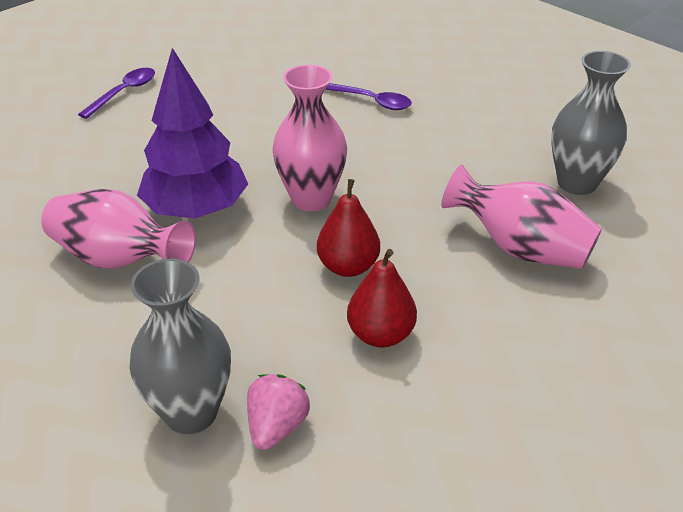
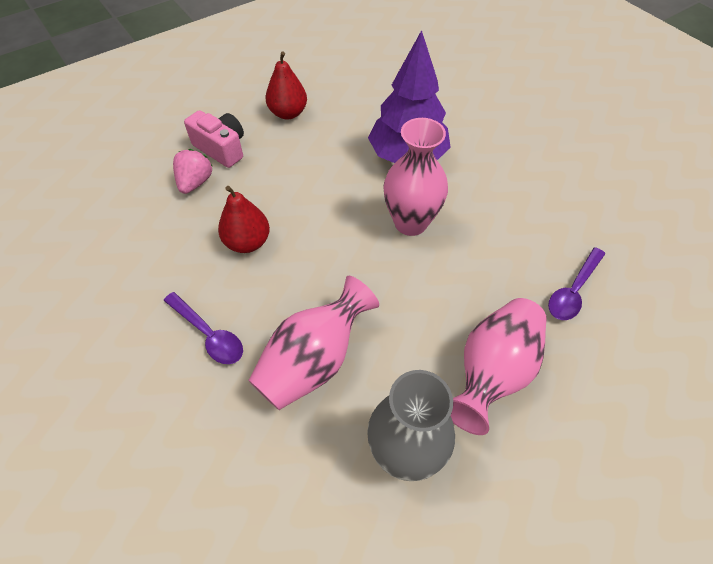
camera: 100 degrees right, 15 degrees up
(119, 259) = (361, 120): pink vase -> pink vase (492, 372)
(124, 93) = (575, 119): purple spoon -> purple spoon (209, 334)
(191, 412) = (221, 148): grey vase -> pink camera
(276, 426) = (195, 182): pink strawberry -> pink strawberry turned 105 degrees counterclockwise
(348, 266) = (322, 235): red pear -> red pear (288, 113)

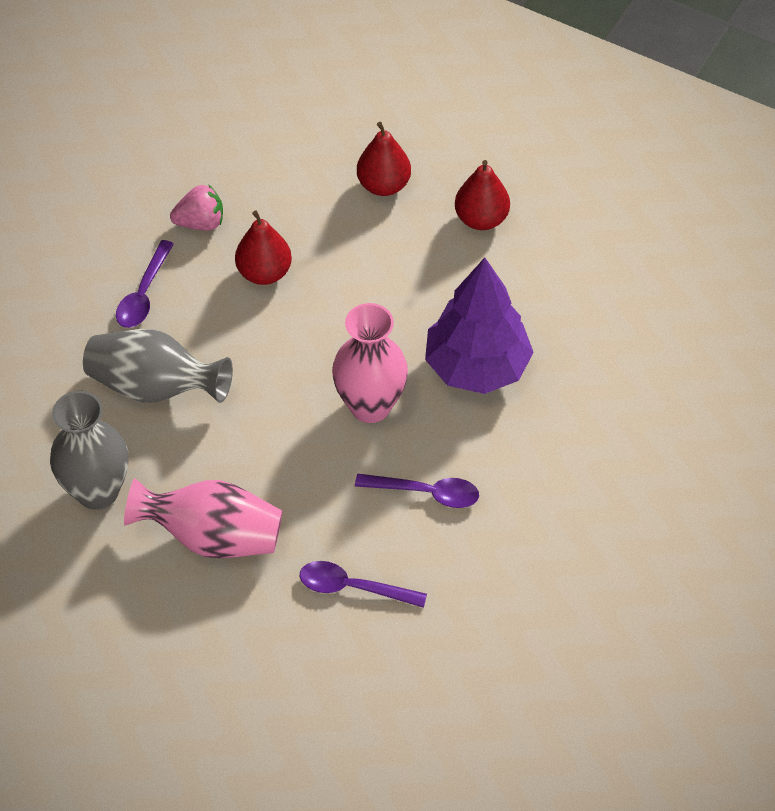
camera: 65 degrees right, 0 degrees up
(195, 182) = (320, 188): pink strawberry -> pink strawberry (200, 223)
(221, 148) = (383, 185): pink camera -> red pear
(313, 361) = (155, 387): pink vase -> grey vase
(502, 218) = (426, 493): none -> purple spoon

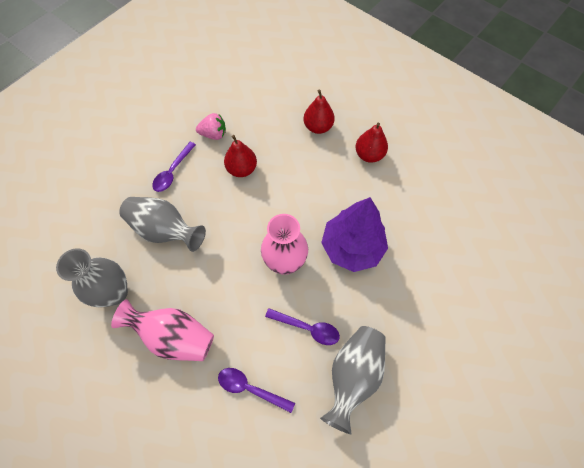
camera: 10 degrees right, 10 degrees up
(510, 545) = (353, 375): none -> grey vase

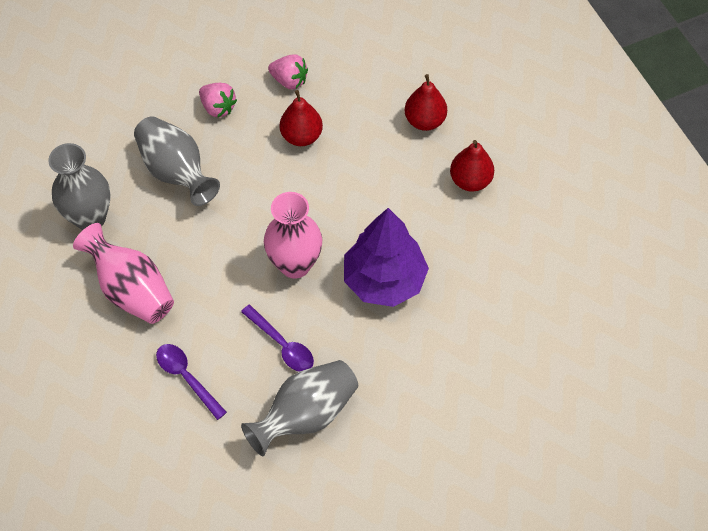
camera: 25 degrees right, 5 degrees down
(173, 172) = (218, 107): purple spoon -> pink strawberry

